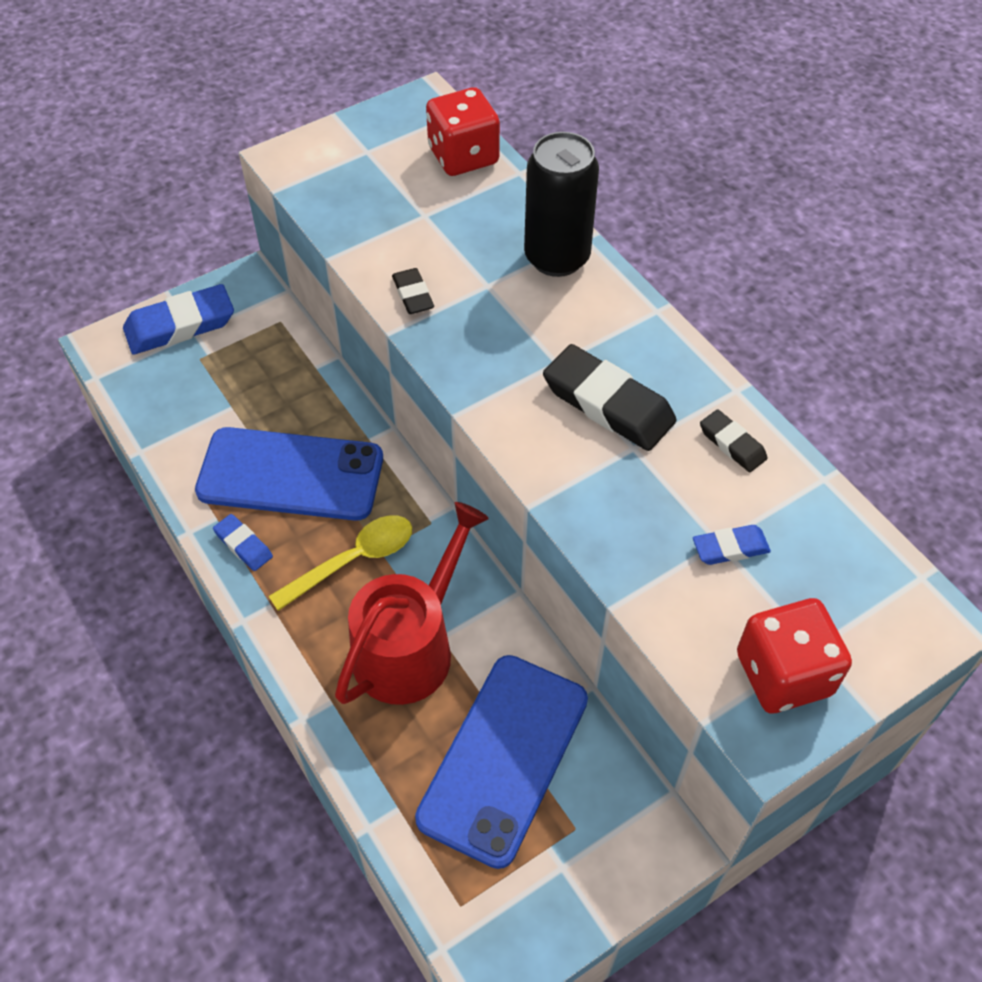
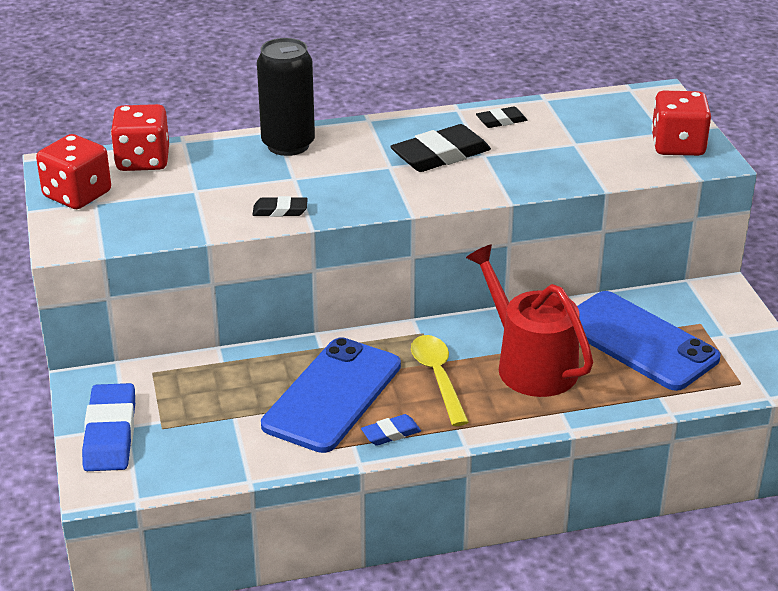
camera: 70 degrees left, 20 degrees down
(375, 134) = (77, 195): none -> red dice
(730, 548) = (581, 140): blue eraser -> none

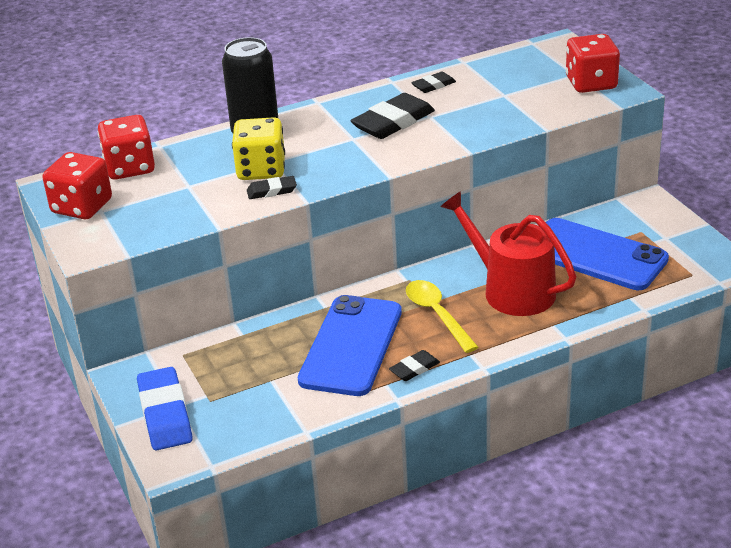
camera: 10 degrees left, 0 degrees up
(278, 185) = (261, 170): none -> yellow dice
(391, 433) = (414, 369): blue eraser -> black eraser

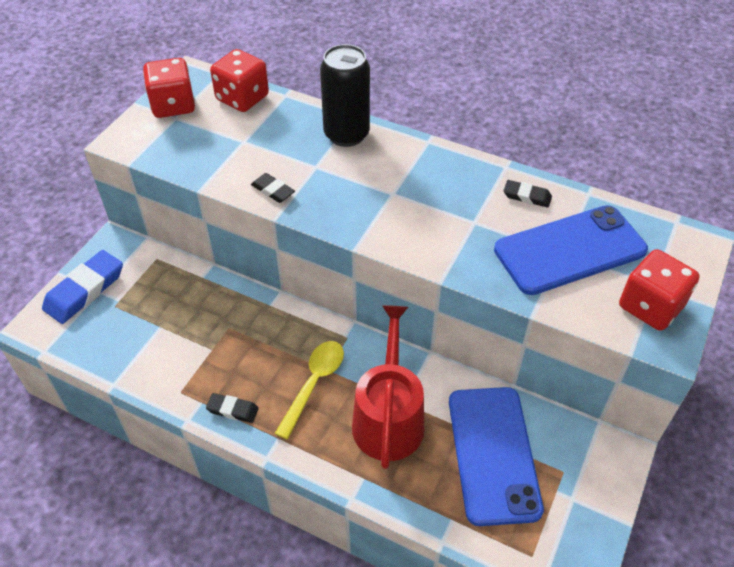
camera: 50 degrees right, 15 degrees up
(261, 170) = (298, 167): yellow dice -> none
(351, 346) = (233, 350): blue phone -> blue phone (570, 250)
(393, 122) = (441, 204): black eraser -> none

